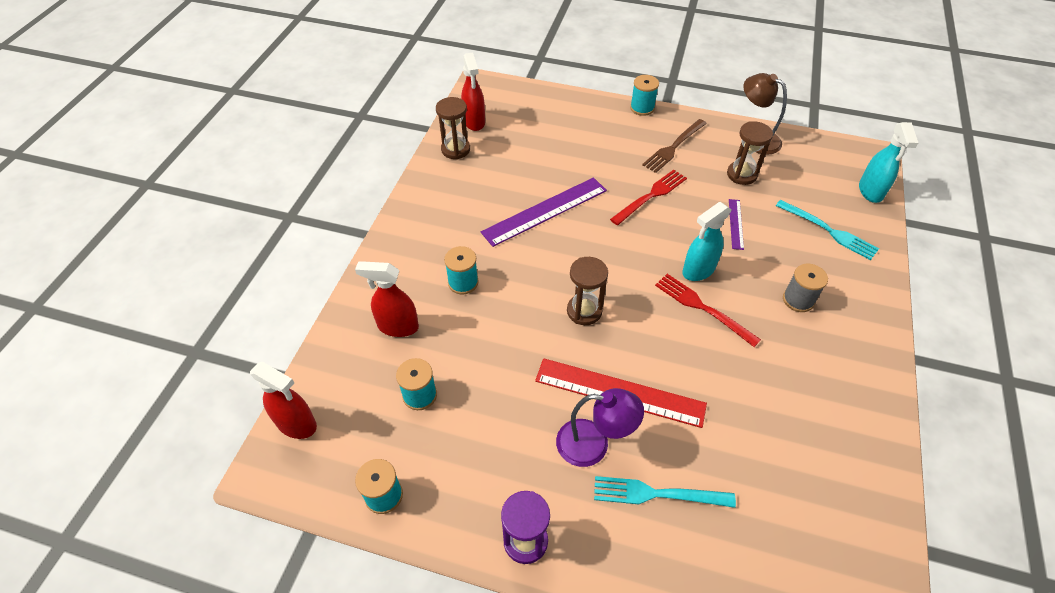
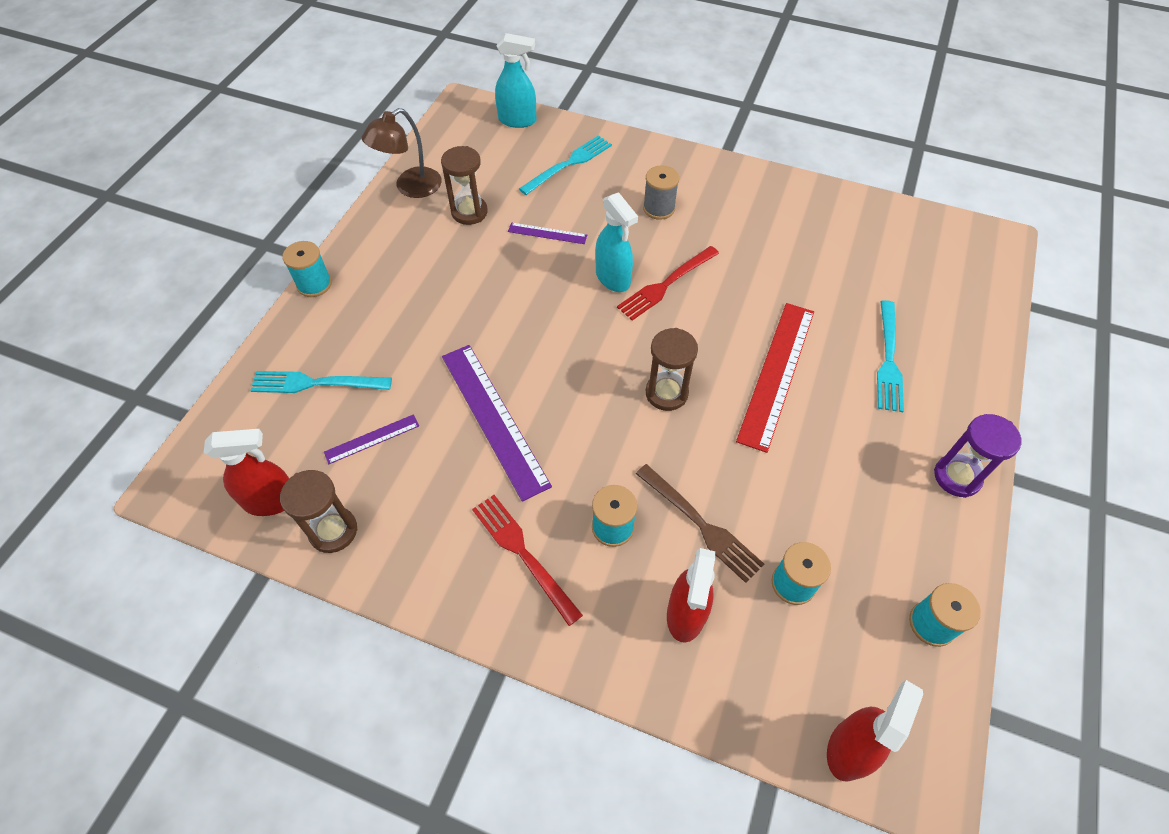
camera: 85 degrees left, 5 degrees up
(521, 155) = (372, 439): none -> purple ruler
(560, 123) = (315, 383): none -> turquoise fork
(593, 444) = (841, 405): purple lamp -> none
(651, 195) = (487, 301): red fork -> red fork (522, 553)
(673, 147) = (404, 265): brown fork -> brown fork (702, 525)

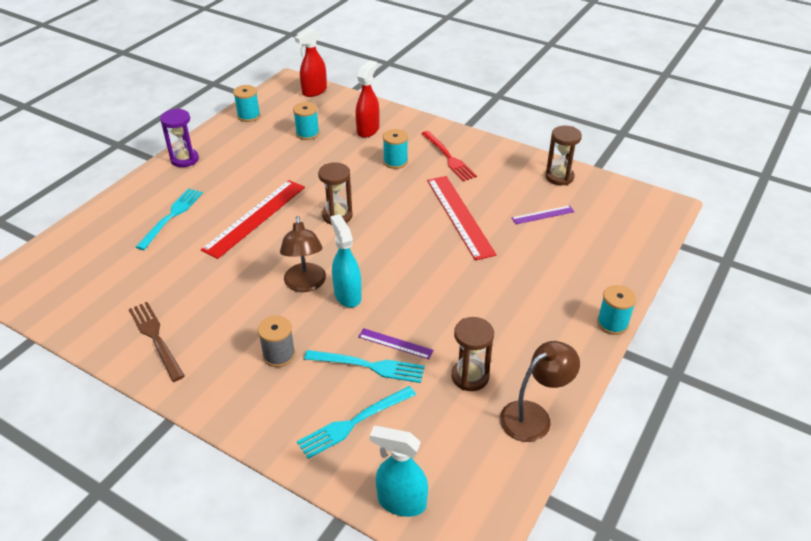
camera: 170 degrees left, 15 degrees down
(272, 500) = (601, 193): red spray bottle -> none
(315, 383) = (591, 250): turquoise fork -> turquoise fork (370, 366)
(494, 418) = (459, 216): purple ruler -> red ruler
(665, 285) = (305, 284): red fork -> brown lamp
(702, 525) = (344, 157): brown fork -> brown fork (155, 337)

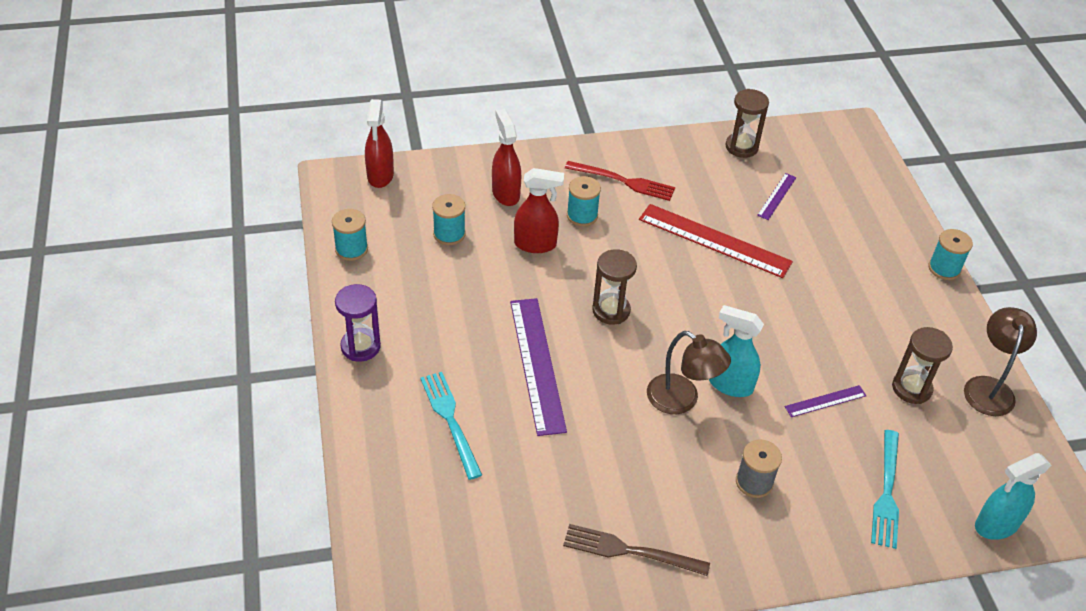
camera: 45 degrees left, 5 degrees up
(255, 217) = (537, 364): red ruler -> purple ruler
(346, 162) = (535, 244): none -> red spray bottle
(370, 366) = (833, 436): turquoise fork -> none

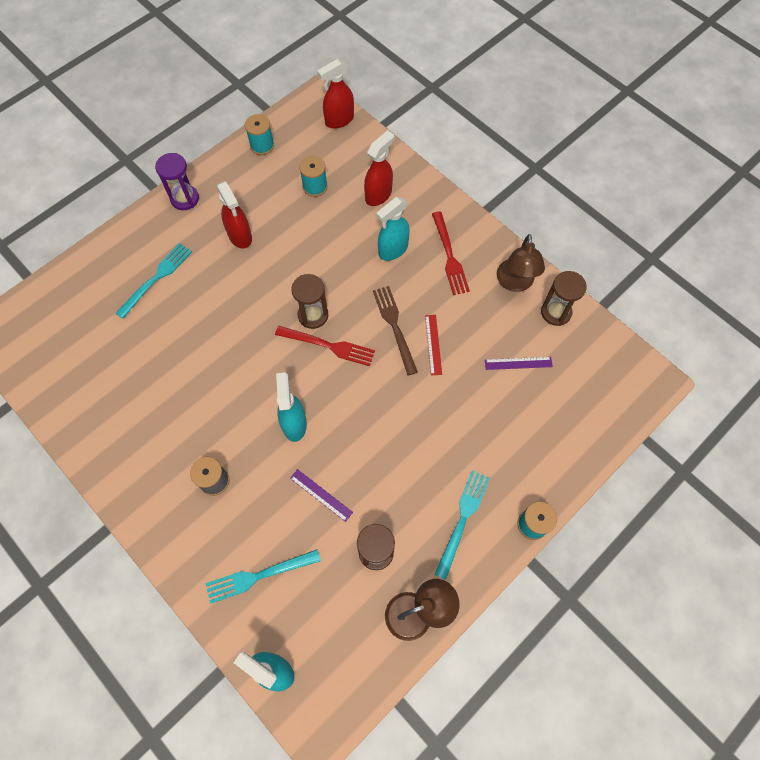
camera: 60 degrees right, 20 degrees up
(535, 244) = (343, 238): red spray bottle -> red spray bottle (240, 236)
(537, 364) = (234, 298): purple ruler -> none
(582, 216) = (393, 250): turquoise spool -> turquoise spray bottle
(629, 551) = (112, 431): brown fork -> brown fork (394, 326)
(658, 315) = (329, 346): none -> red fork
(681, 400) = (259, 400): brown lamp -> brown lamp (515, 283)
(714, 241) = (433, 344): red ruler -> red ruler, size x0.49
(912, 311) = (463, 518): none -> turquoise fork

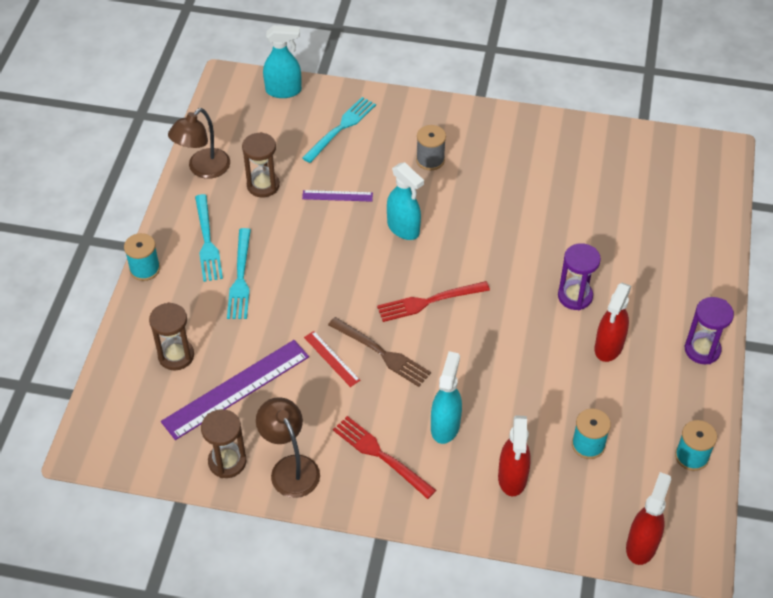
camera: 145 degrees right, 15 degrees down
(157, 277) = (641, 266): turquoise fork -> turquoise fork (240, 278)
(224, 284) = (575, 296): none -> purple hourglass
(240, 236) = (608, 347): red spray bottle -> red spray bottle turned 90 degrees counterclockwise
(313, 315) = (467, 318): brown hourglass -> brown hourglass (176, 356)
(518, 363) = (236, 389): purple ruler -> purple ruler, size x2.06

